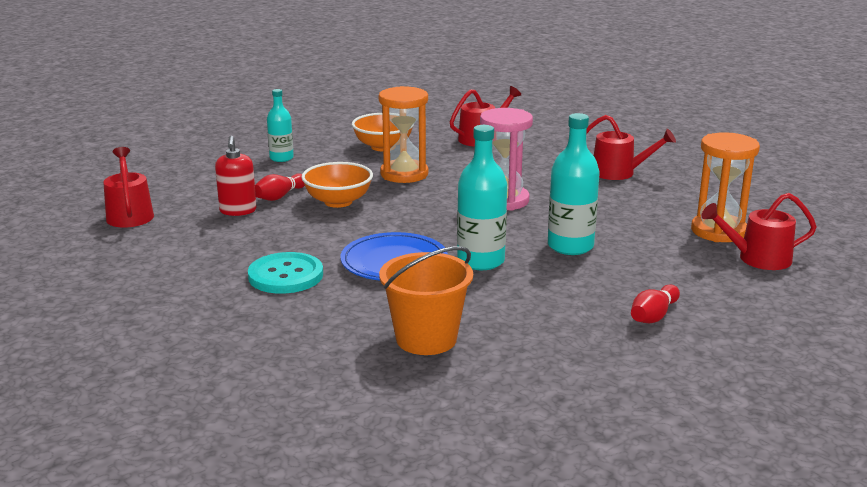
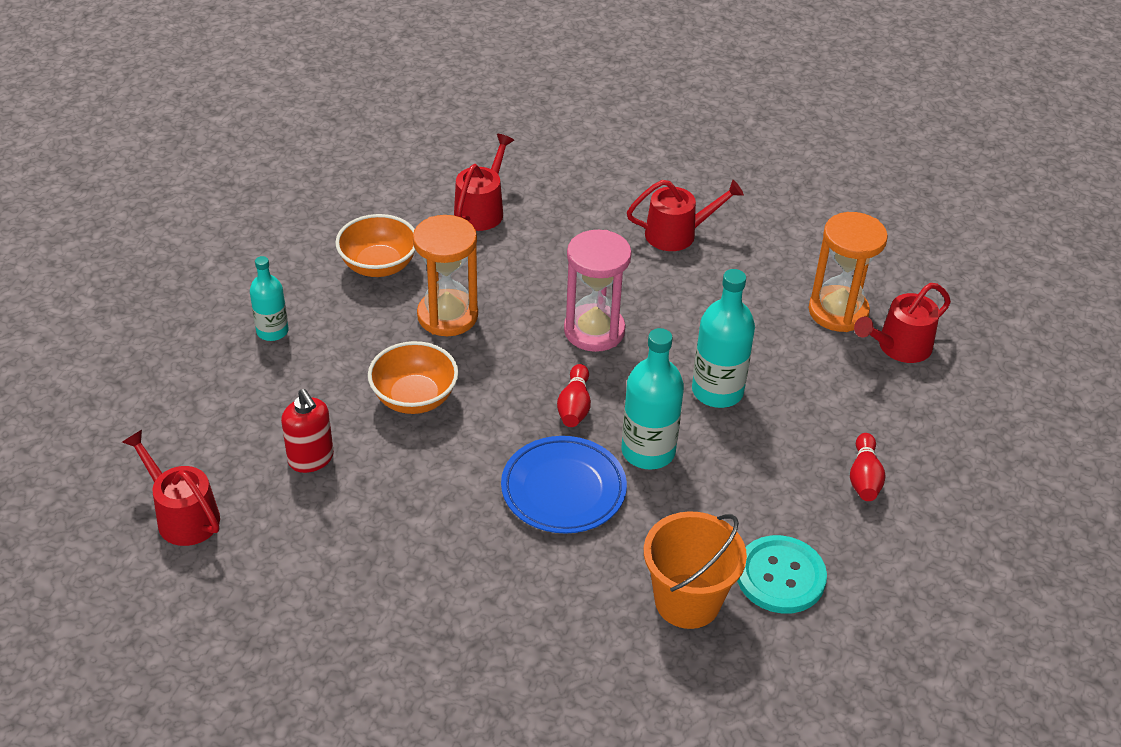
camera: 30 degrees left, 20 degrees up
(279, 196) = (337, 412): red bowling pin -> red bowling pin (574, 406)
(285, 275) = (467, 557): turquoise button -> turquoise button (780, 576)

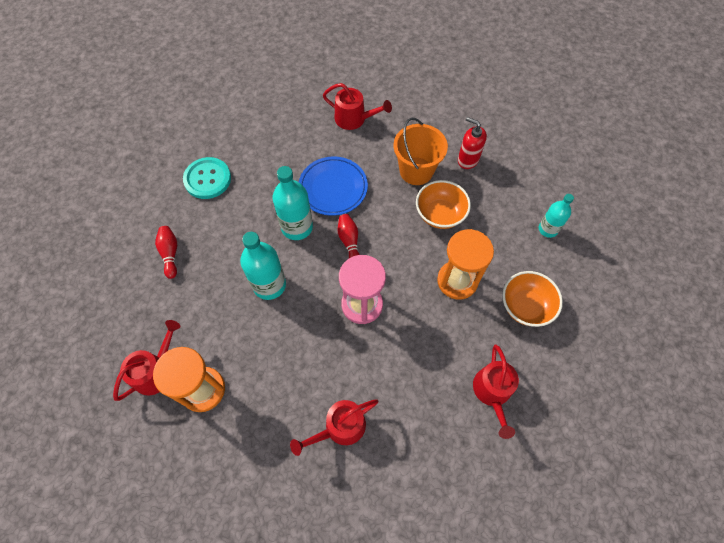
camera: 160 degrees right, 20 degrees up
(183, 516) = (503, 112): red watering can -> red watering can (354, 119)
(687, 601) = (250, 151): orange bucket -> orange bucket (416, 171)

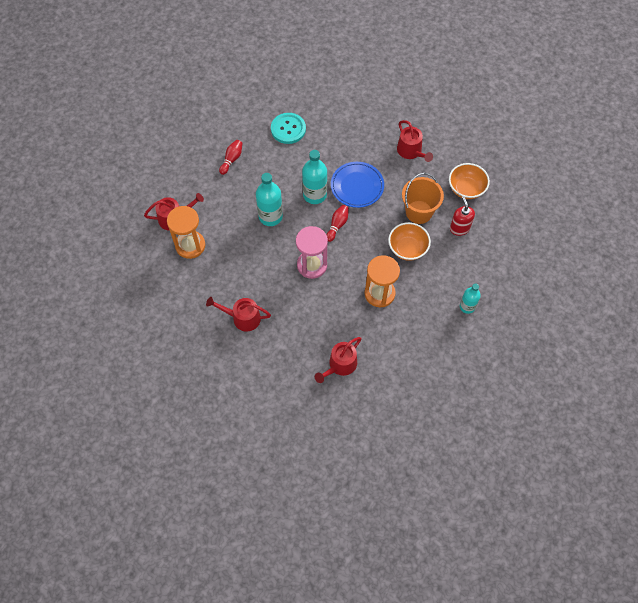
camera: 40 degrees right, 0 degrees up
(525, 306) = (406, 337): orange bowl -> orange bowl (466, 189)

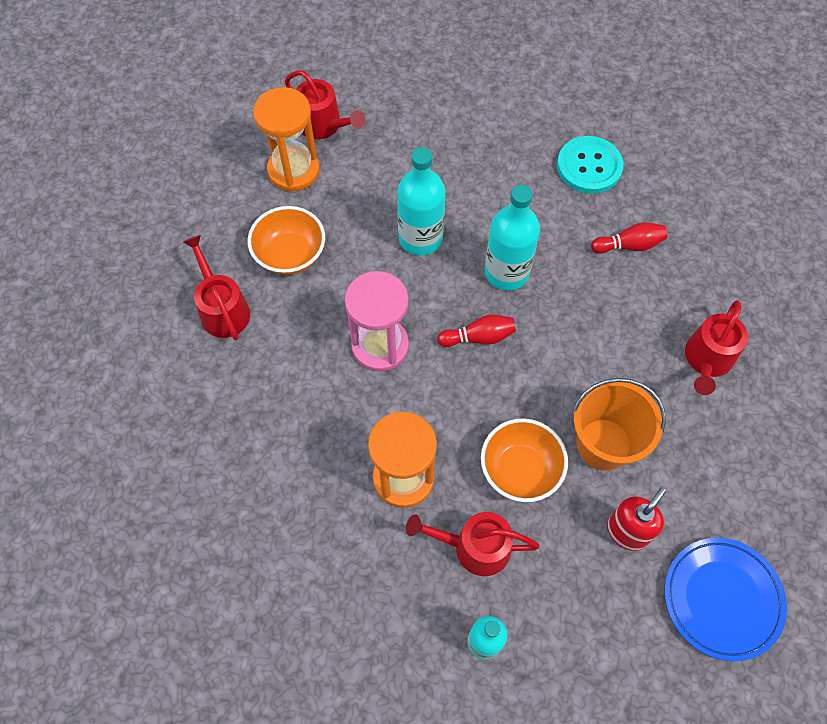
camera: 55 degrees right, 0 degrees up
(231, 159) = (474, 130): red bowling pin -> red bowling pin (629, 245)
(340, 365) = (232, 499): red watering can -> red watering can (474, 547)
(357, 186) = (572, 321): blue plate -> blue plate (722, 599)
(466, 189) = (714, 494): orange bowl -> orange bowl (290, 255)

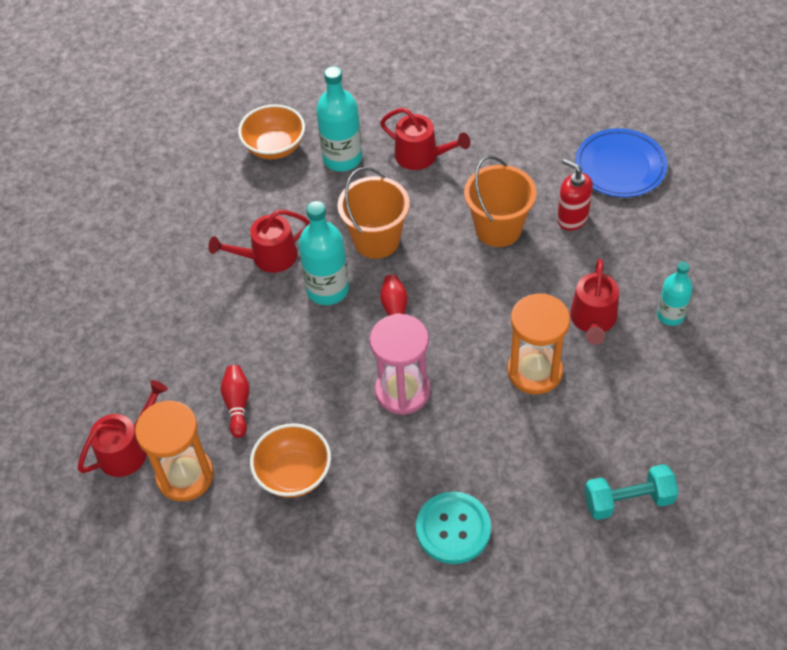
camera: 85 degrees left, 10 degrees down
(222, 309) = (356, 535): red watering can -> red watering can (268, 257)
(238, 568) = (628, 501): none -> turquoise dumbbell
(420, 238) = (283, 358): turquoise bottle -> turquoise bottle (342, 158)
(520, 470) = (523, 286): orange bowl -> orange bowl (275, 147)
(576, 316) = (376, 240): none -> orange bucket
(589, 166) = (215, 221): turquoise button -> turquoise button (453, 529)
(629, 245) = (306, 198): red bowling pin -> red bowling pin (237, 405)

